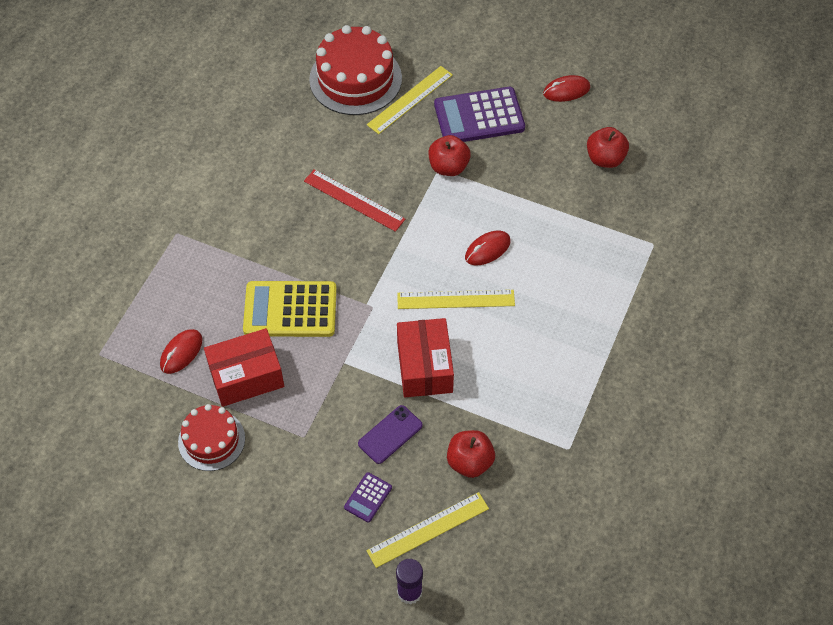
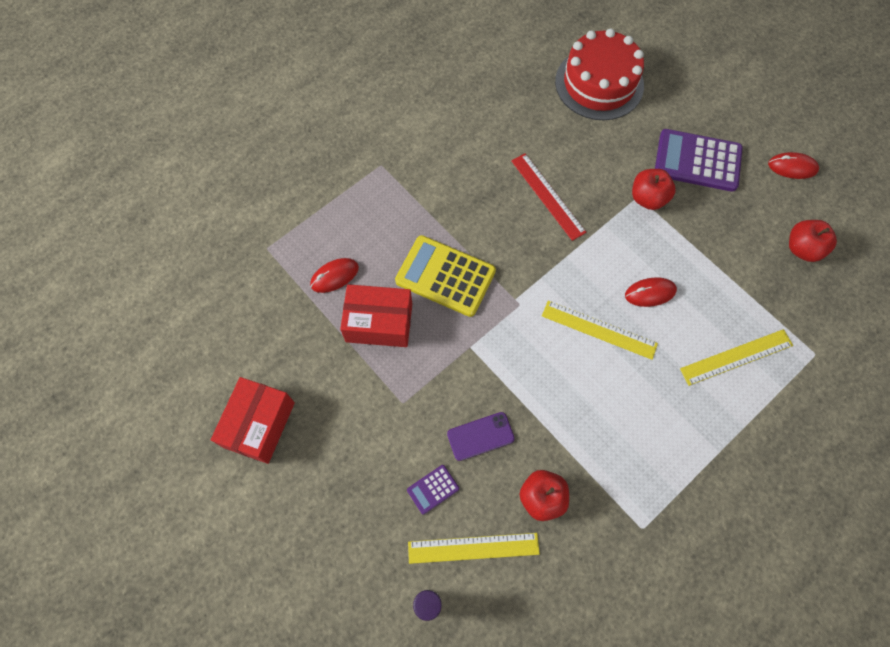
camera: 25 degrees right, 10 degrees up
(211, 440) = (322, 369): red cake -> none
(410, 99) = (640, 121): yellow ruler -> yellow ruler (736, 357)
(424, 367) = (541, 383): red box -> red box (259, 425)

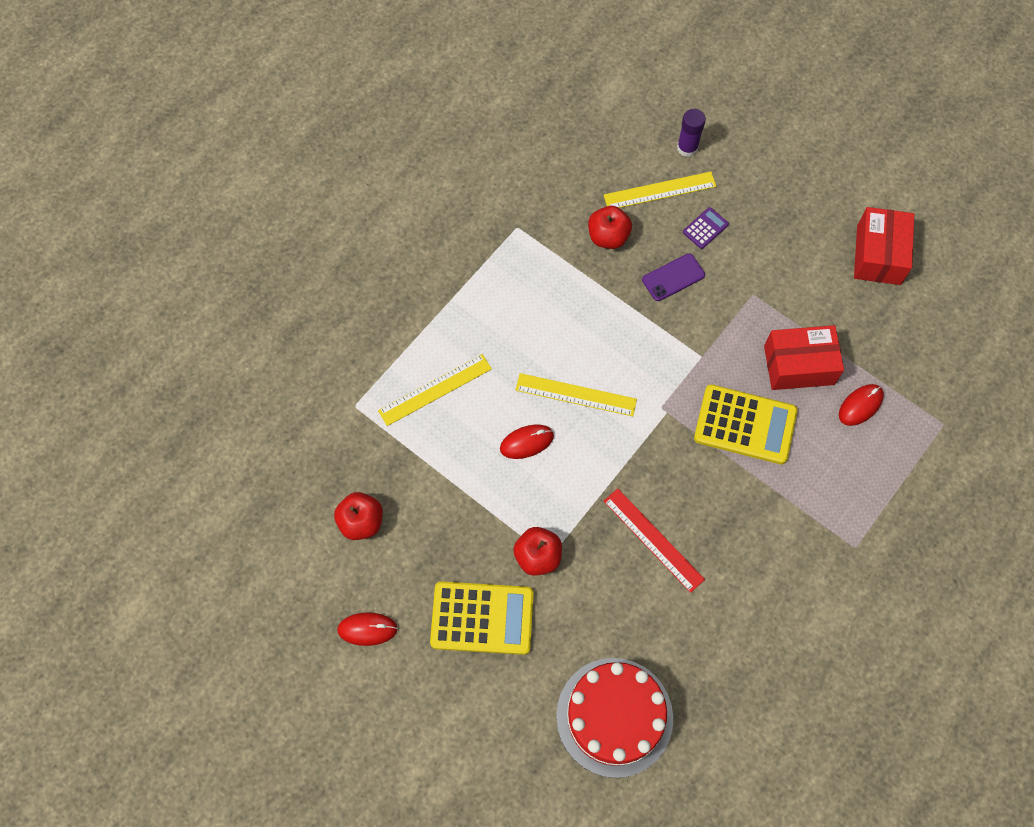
camera: 170 degrees right, 0 degrees up
(697, 161) = (482, 618): purple calculator -> yellow calculator

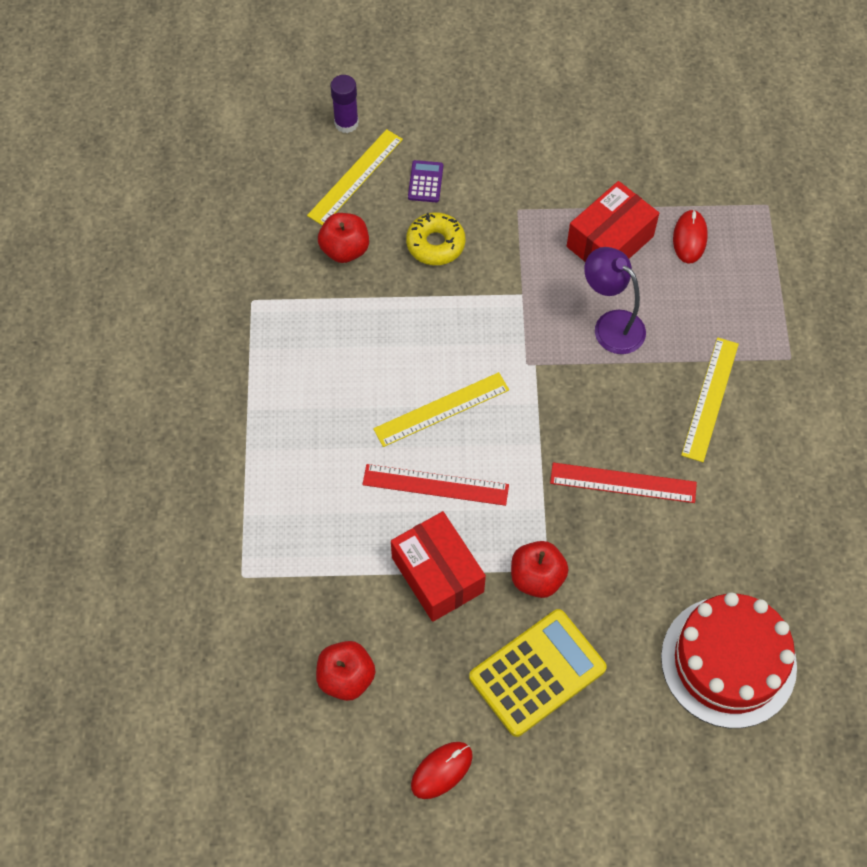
camera: 40 degrees left, 5 degrees down
(435, 390) = (307, 503): yellow ruler -> yellow ruler (710, 399)
(527, 442) = (435, 485): red mouse -> red ruler
(673, 277) = (435, 244): purple phone -> yellow donut
(745, 425) = (611, 325): yellow calculator -> purple lamp
(878, 255) = (592, 102): red box -> red box (437, 575)

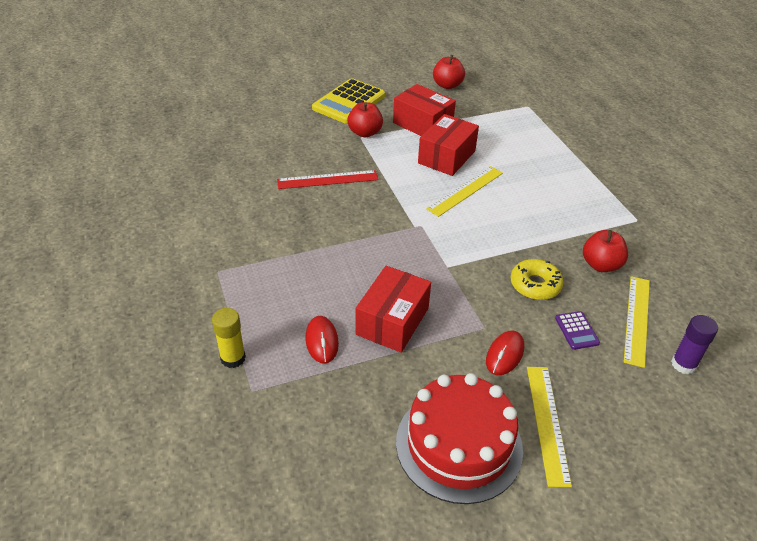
camera: 160 degrees right, 20 degrees down
(435, 485) = (446, 157): red ruler -> red box
(441, 770) = (382, 68): red mouse -> red mouse (504, 354)
(611, 325) = (368, 262): purple lamp -> none
(710, 399) = (278, 233): yellow ruler -> yellow ruler (547, 423)
(728, 662) = (242, 122): red cake -> red cake (459, 445)
(782, 243) = (233, 358): none -> yellow glue stick

